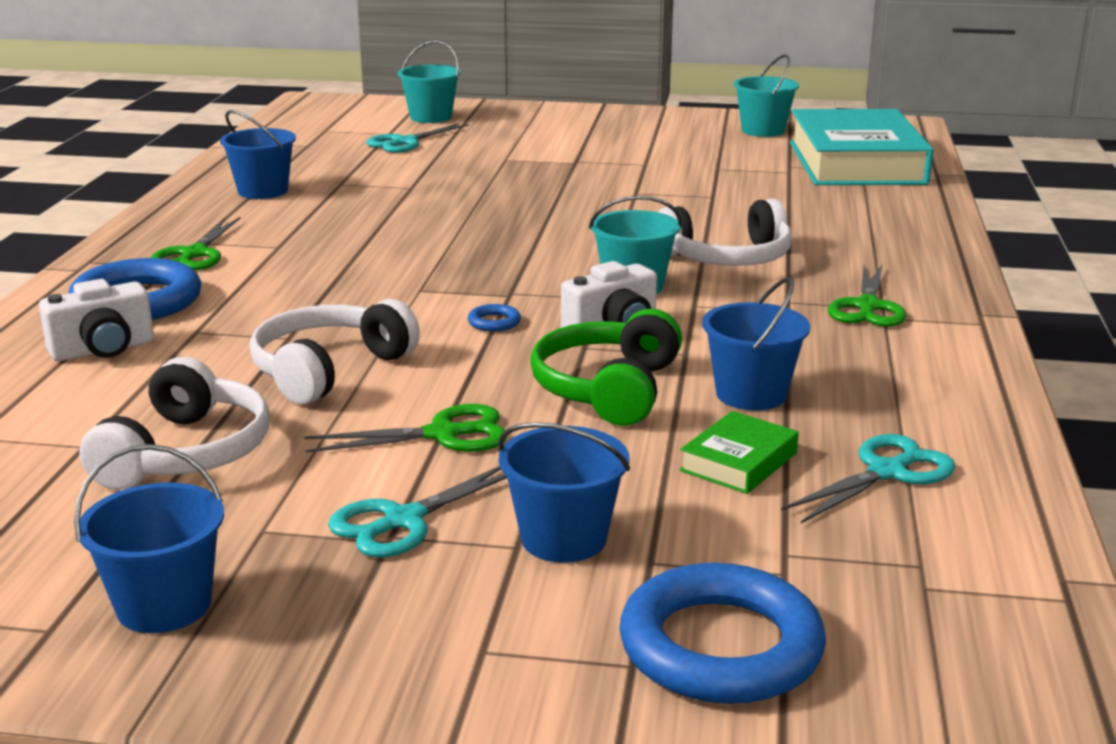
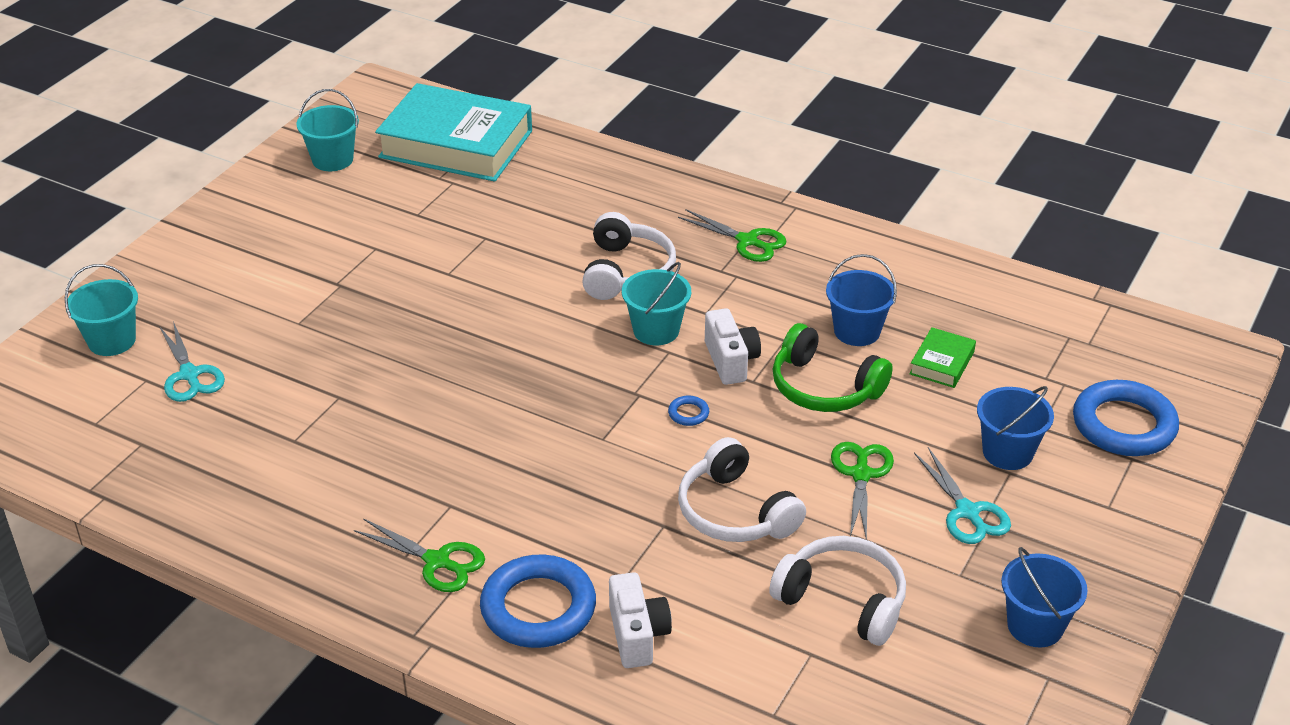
camera: 70 degrees left, 15 degrees up
(263, 191) = (279, 496): blue bucket -> none
(738, 462) = (941, 363): green book -> green book turned 60 degrees clockwise
(887, 472) = (972, 314): turquoise scissors -> none

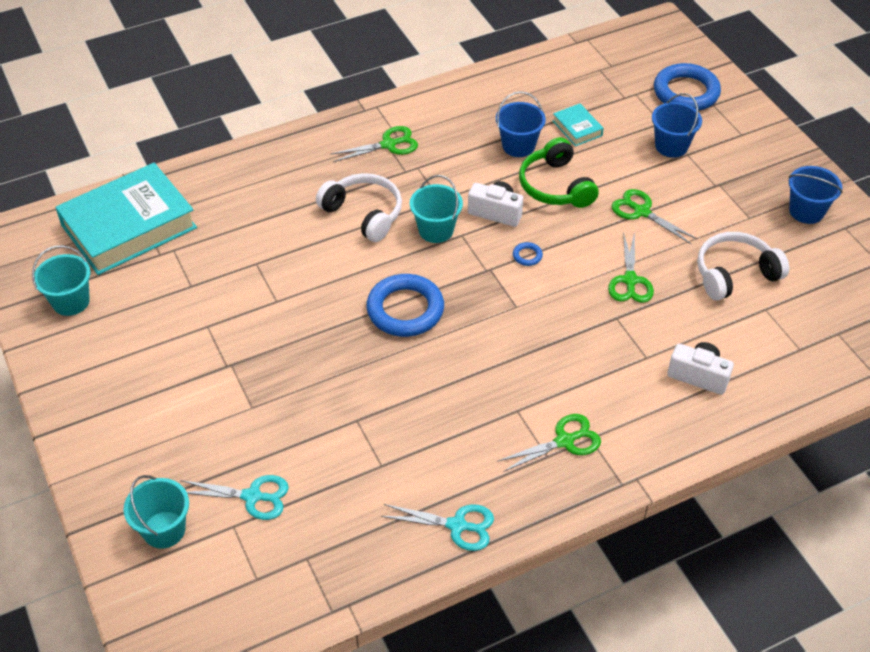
camera: 55 degrees left, 10 degrees up
(538, 608) = (643, 411): blue ring -> blue ring (405, 310)
(735, 512) = (630, 280): white headphones -> green scissors
(824, 387) = (555, 186): green headphones -> green headphones turned 90 degrees clockwise
(941, 363) = (577, 128): green book -> turquoise book
(967, 512) = (705, 187): turquoise scissors -> turquoise scissors (457, 525)

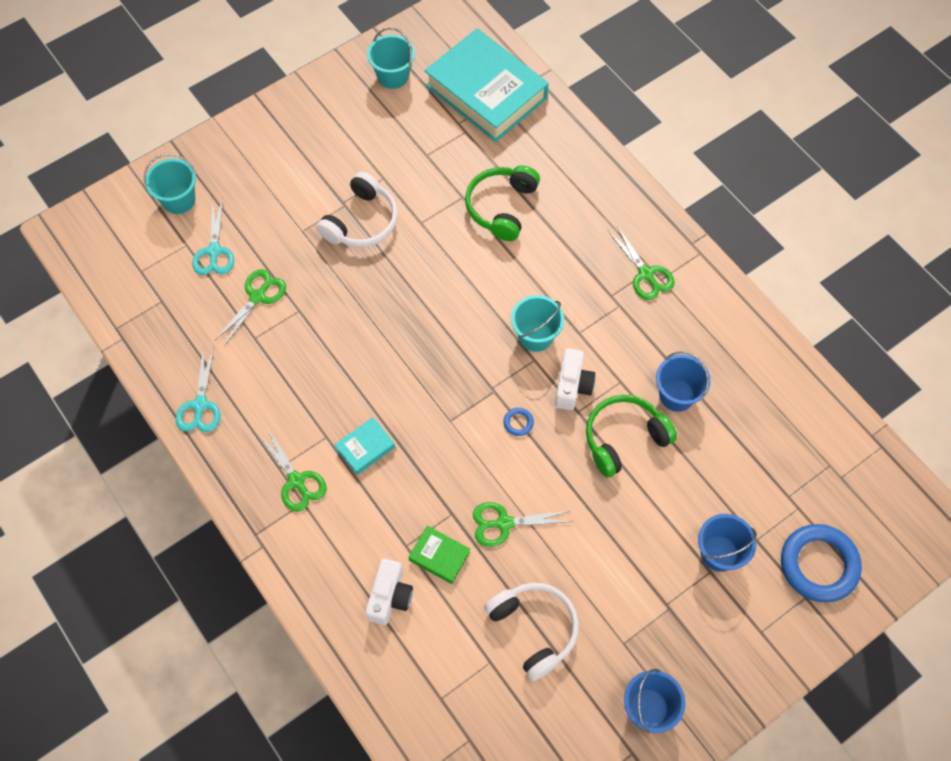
camera: 80 degrees right, 15 degrees up
(279, 234) = (501, 207): none -> green headphones
(364, 213) = (544, 270): white headphones -> white headphones (361, 221)
(405, 310) = (428, 326): blue ring -> none
(577, 128) = (721, 451): turquoise book -> turquoise book (365, 448)
(641, 212) = (606, 528): green scissors -> green scissors (258, 297)
(659, 332) = (439, 556): none -> green book

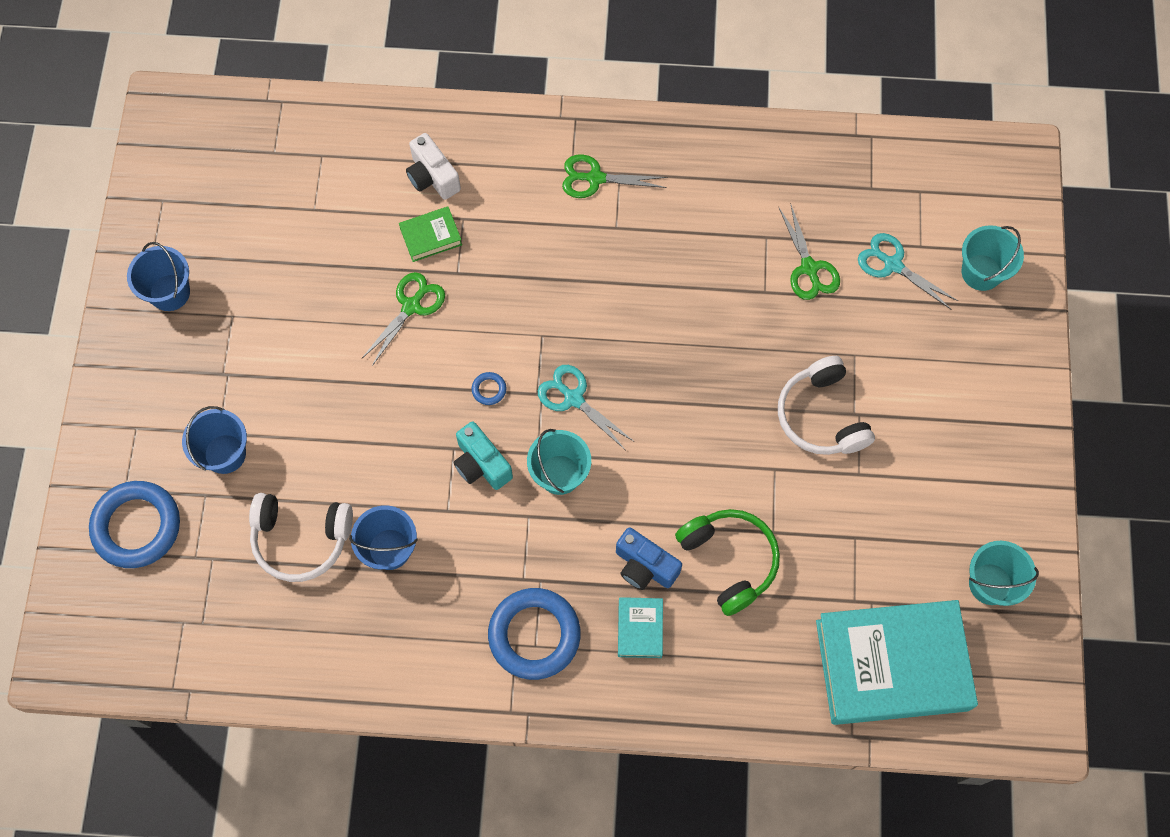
camera: 130 degrees right, 5 degrees up
(200, 405) = (733, 153): turquoise scissors -> turquoise scissors (573, 398)
(365, 448) = (578, 250): turquoise book -> turquoise book (640, 629)
(534, 629) = (307, 260): white headphones -> white headphones (301, 539)
(548, 247) = (644, 566): none -> blue camera
(572, 386) = (481, 464): white camera -> turquoise camera
(624, 438) = (393, 466): green headphones -> none
(646, 274) = (534, 635): green scissors -> blue ring

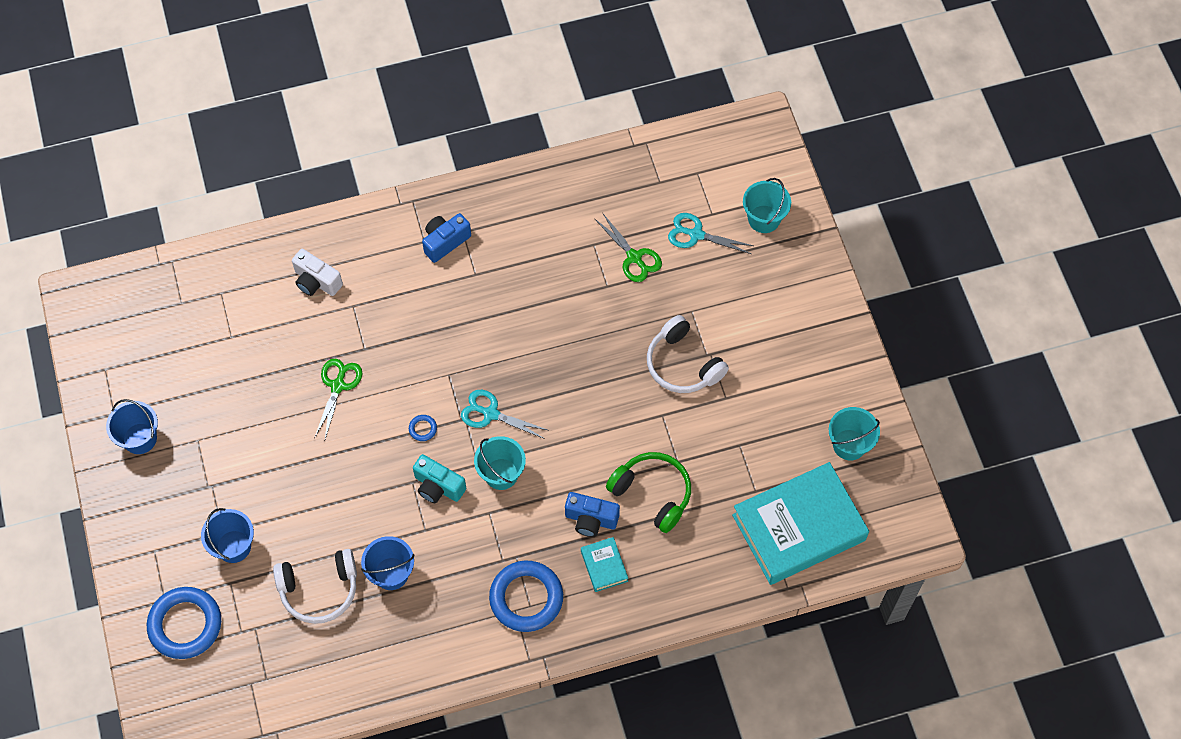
camera: 20 degrees left, 5 degrees down
(431, 237) = (333, 328): green book -> none
(595, 178) = (445, 242): green scissors -> blue camera

